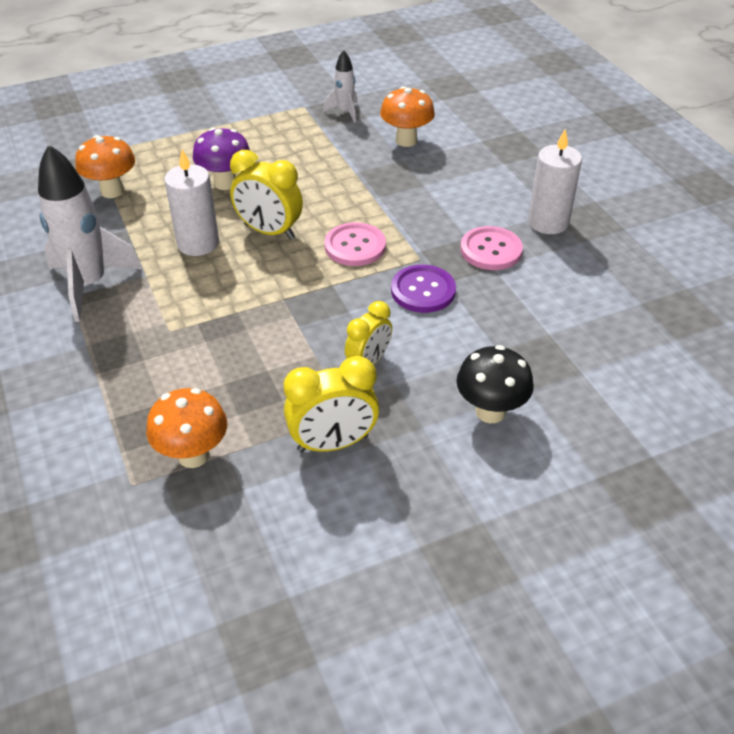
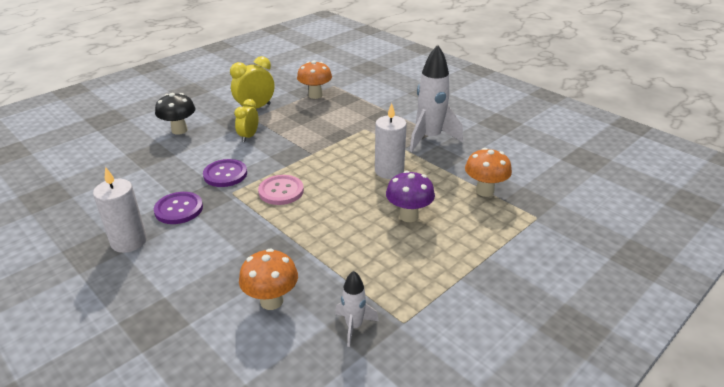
camera: 160 degrees right, 10 degrees down
(269, 232) = (347, 188): yellow clock -> none
(491, 250) = (179, 209): pink button -> purple button

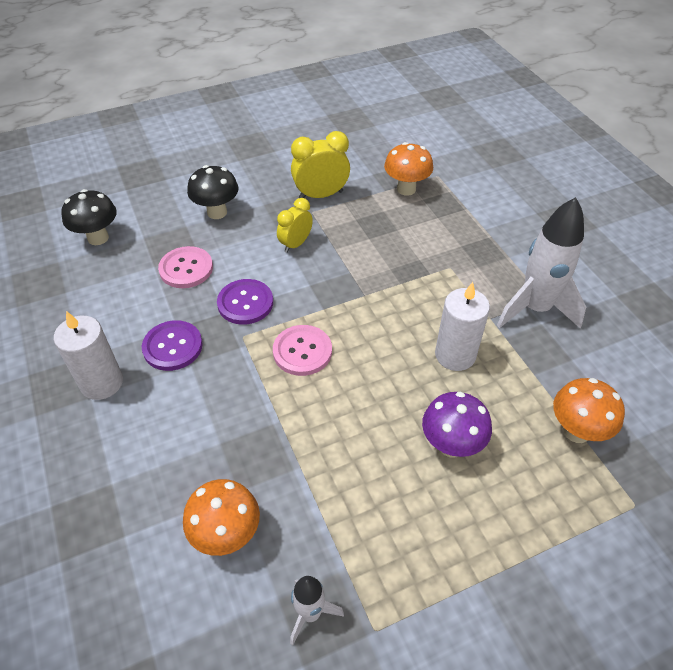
camera: 20 degrees right, 15 degrees up
(86, 161) = (98, 238): none -> black mushroom
(169, 165) = (186, 269): none -> pink button

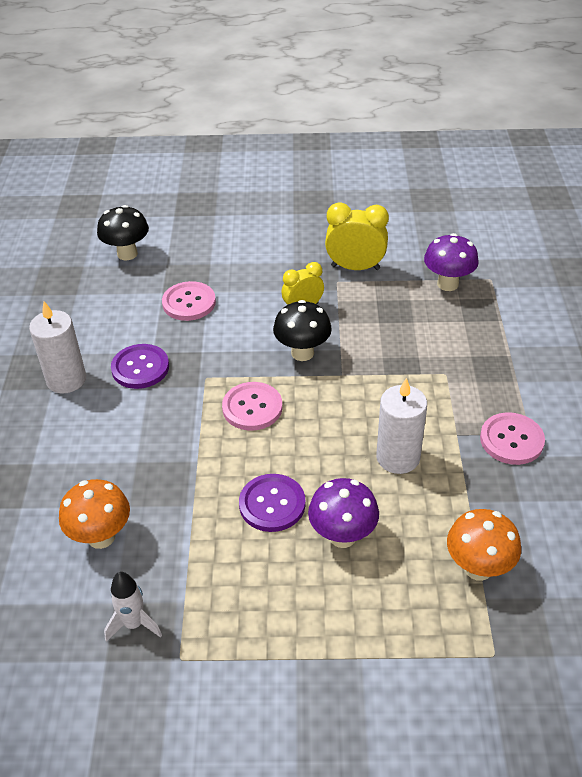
camera: 25 degrees right, 5 degrees down
(217, 212) = (245, 258): black mushroom -> black mushroom (302, 353)
(245, 303) = (225, 349): purple button -> purple button (272, 504)
(406, 189) = (447, 284): orange mushroom -> purple mushroom
(535, 309) = (511, 440): white rocket -> pink button

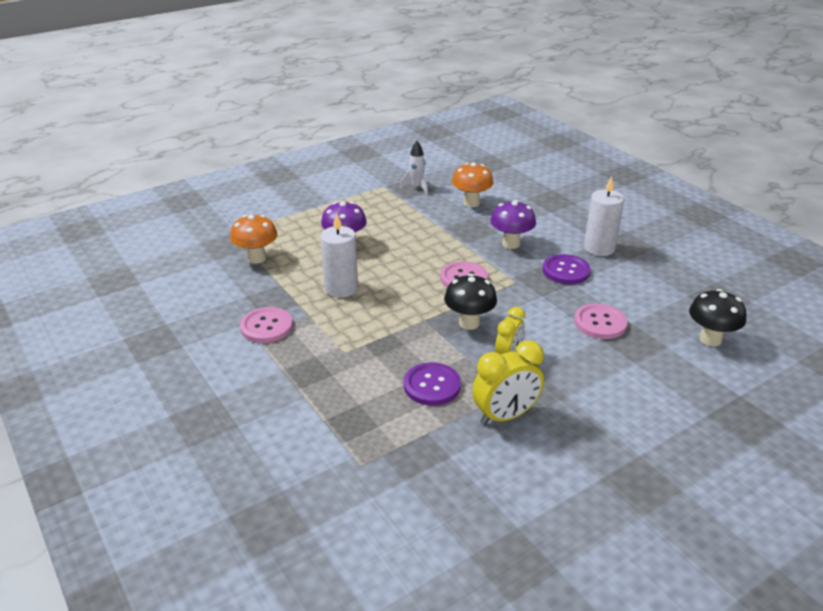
camera: 145 degrees right, 10 degrees down
(272, 504) = (398, 242): purple button -> purple button (432, 385)
(447, 284) = (401, 438): purple mushroom -> purple mushroom (511, 244)

